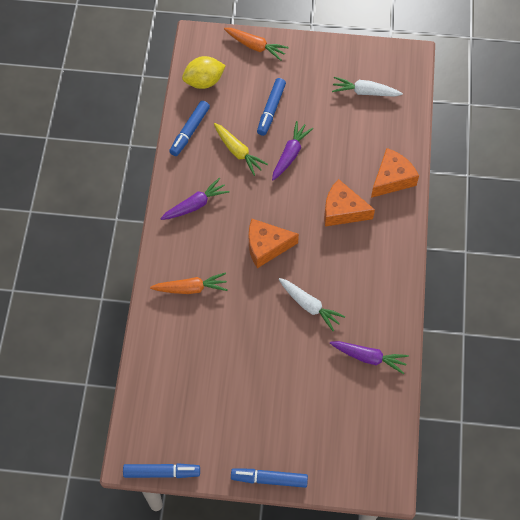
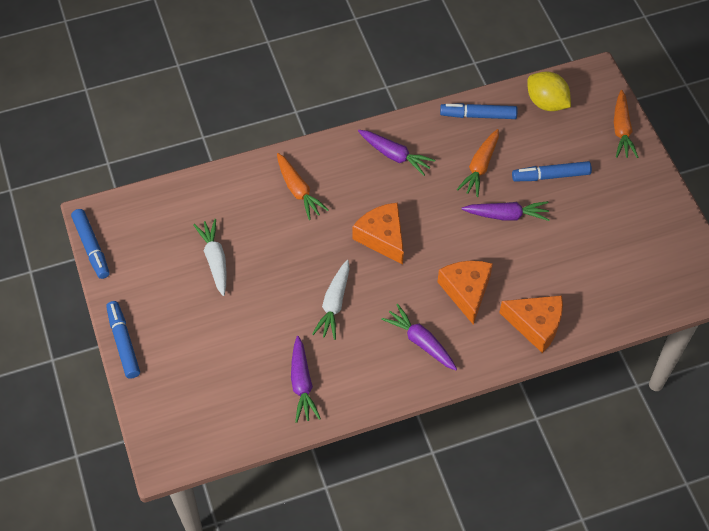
camera: 65 degrees right, 5 degrees down
(238, 152) = (480, 167): yellow carrot -> orange carrot
(365, 92) = (633, 255): white carrot -> white carrot (215, 260)
(370, 260) = (420, 342): none -> purple carrot

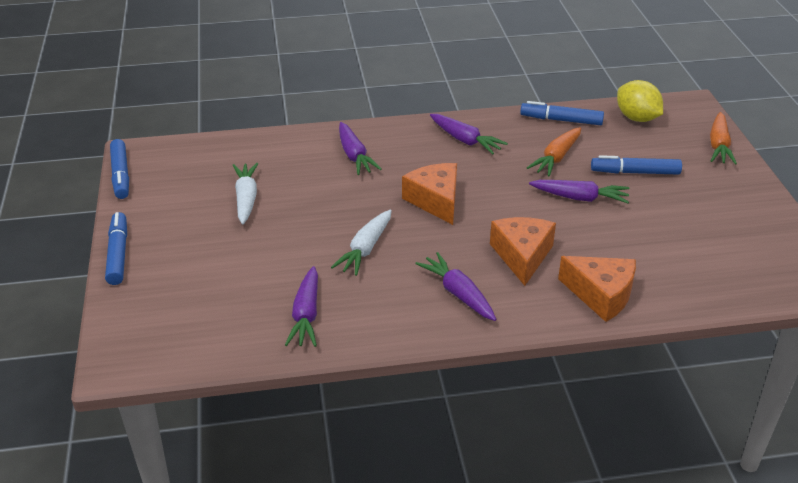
camera: 10 degrees right, 20 degrees down
(298, 191) = (354, 156): orange carrot -> purple carrot

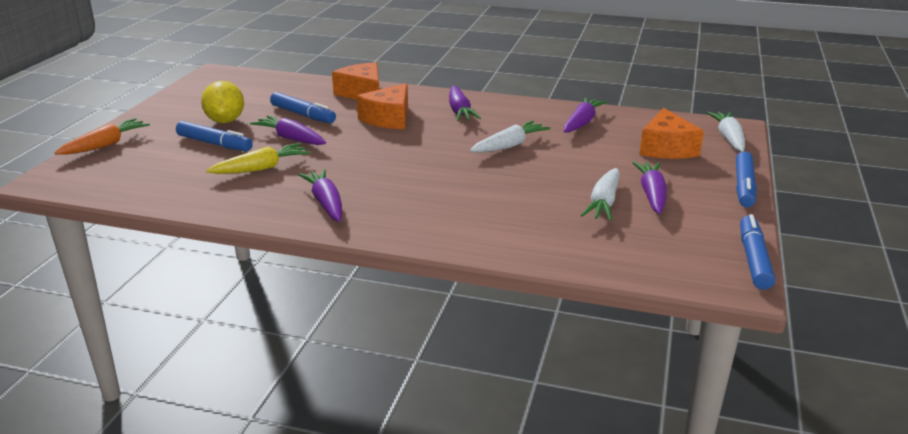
camera: 155 degrees left, 10 degrees down
(126, 335) = (728, 138): none -> white carrot
(354, 156) = (461, 216): purple carrot -> purple carrot (652, 194)
(435, 201) = (416, 162): orange cheese -> orange cheese (666, 148)
(556, 158) = (261, 168): orange carrot -> yellow carrot
(561, 120) = (199, 198): blue marker -> blue marker (303, 115)
(636, 118) = (124, 182): yellow lemon -> yellow lemon (225, 121)

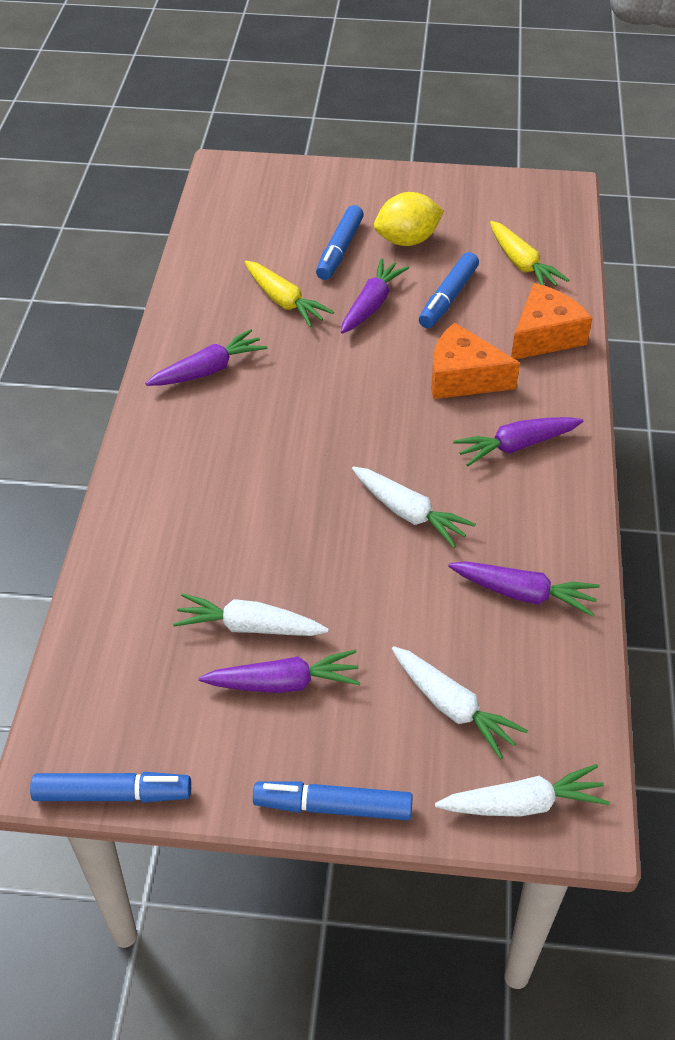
camera: 80 degrees right, 20 degrees up
(105, 145) = (315, 177): orange carrot -> none
(285, 91) = (522, 264): none -> yellow carrot
(666, 148) = (452, 707): orange cheese -> white carrot

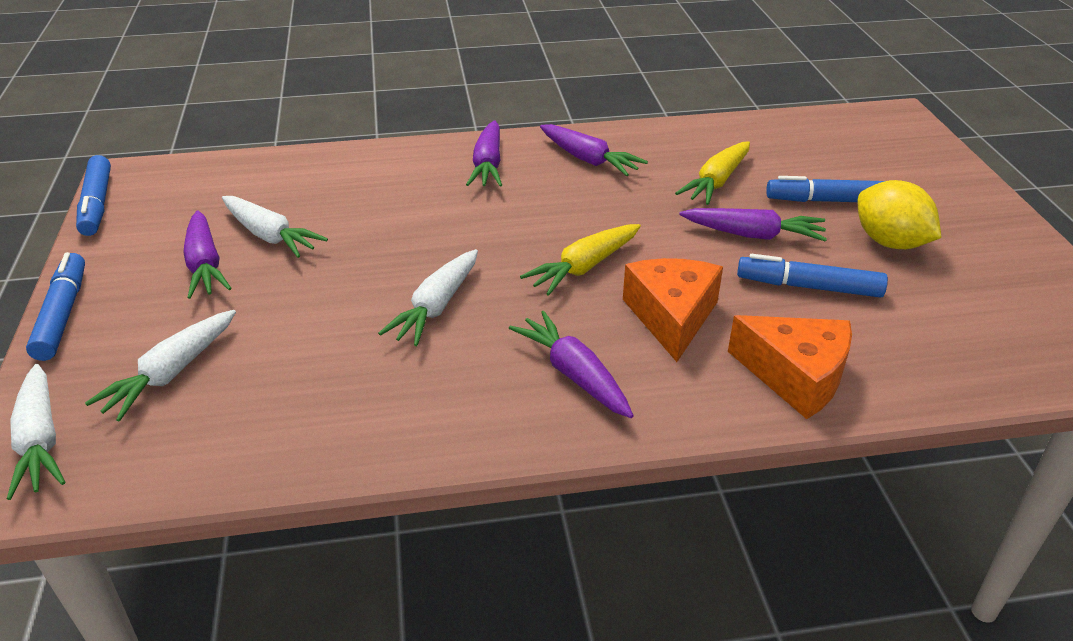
camera: 75 degrees right, 10 degrees down
(249, 626) = (270, 236): white carrot -> white carrot turned 135 degrees clockwise
(522, 264) = (928, 339): yellow carrot -> yellow carrot (584, 267)
(523, 594) = (333, 408): purple carrot -> purple carrot (488, 165)

